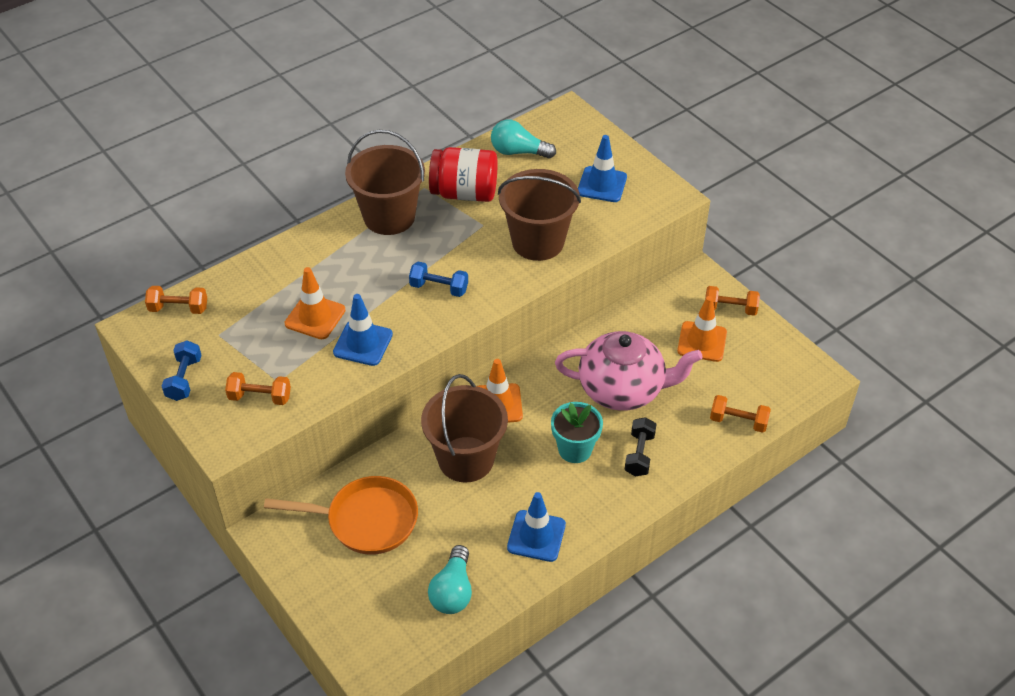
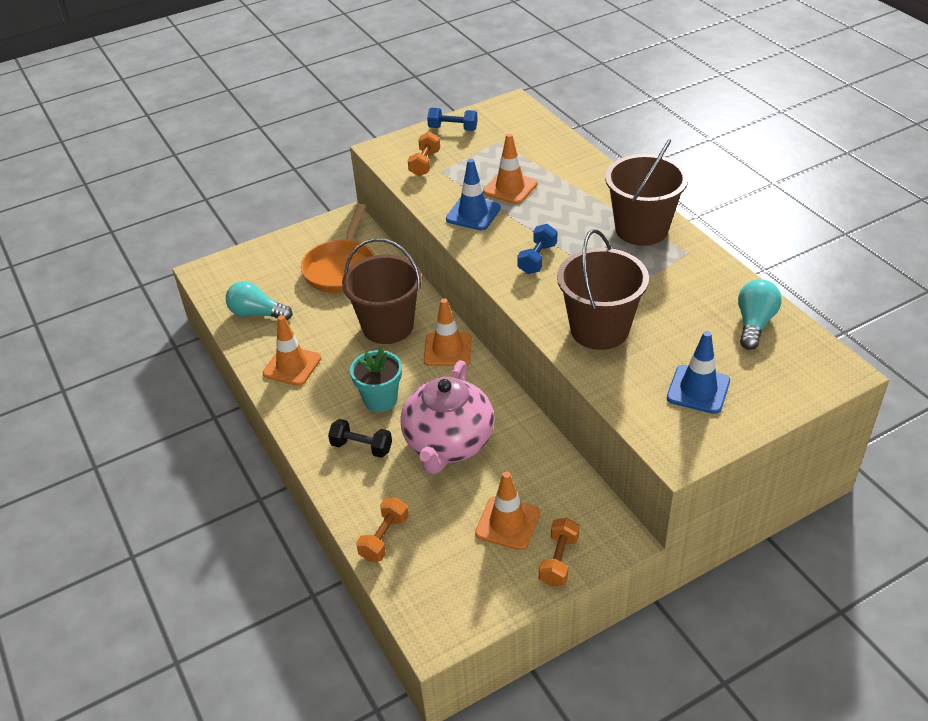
camera: 100 degrees right, 5 degrees down
(178, 308) = (530, 121): orange dumbbell -> none
(464, 193) = (679, 280): red jar -> none
(536, 536) = (292, 366): blue traffic cone -> orange traffic cone

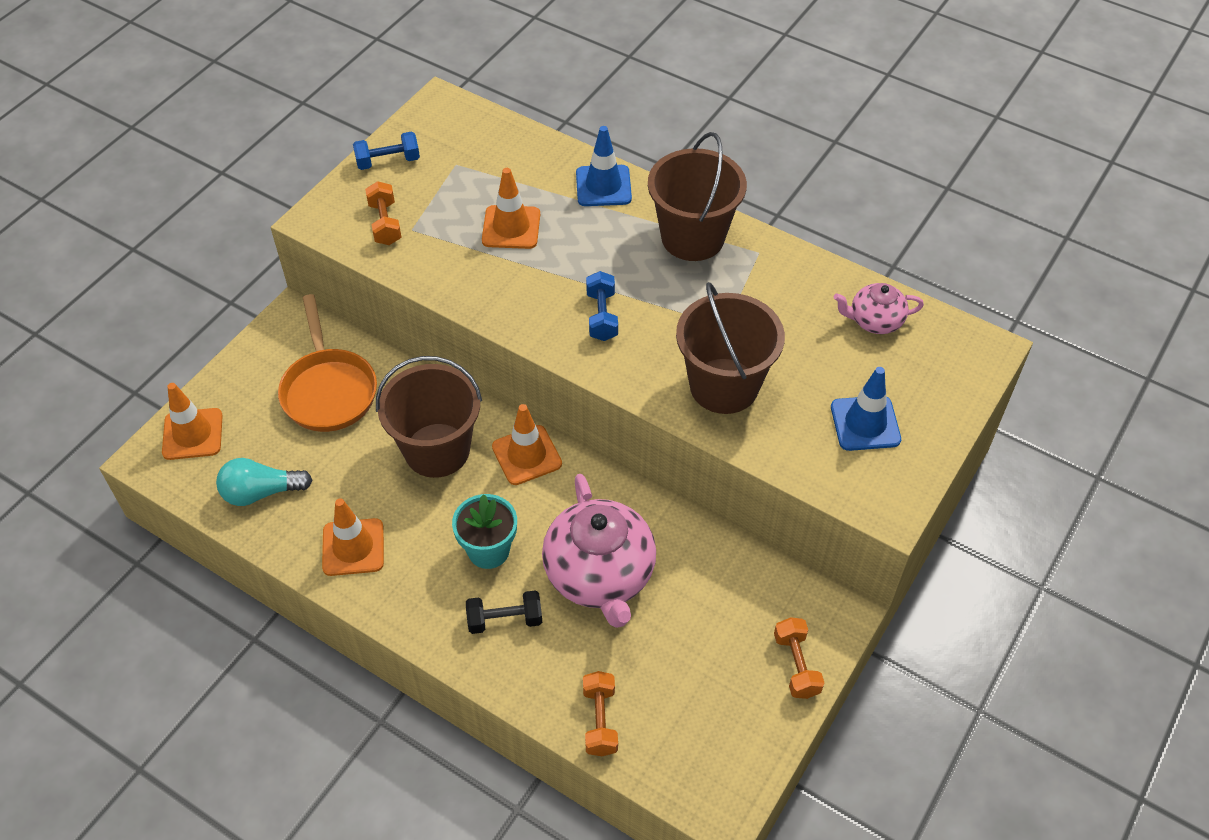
camera: 30 degrees left, 10 degrees up
(473, 214) = (490, 278): blue traffic cone -> blue traffic cone (603, 186)
(507, 523) = (720, 645): orange traffic cone -> orange traffic cone (192, 434)
(754, 323) = (874, 321): turquoise light bulb -> pink teapot

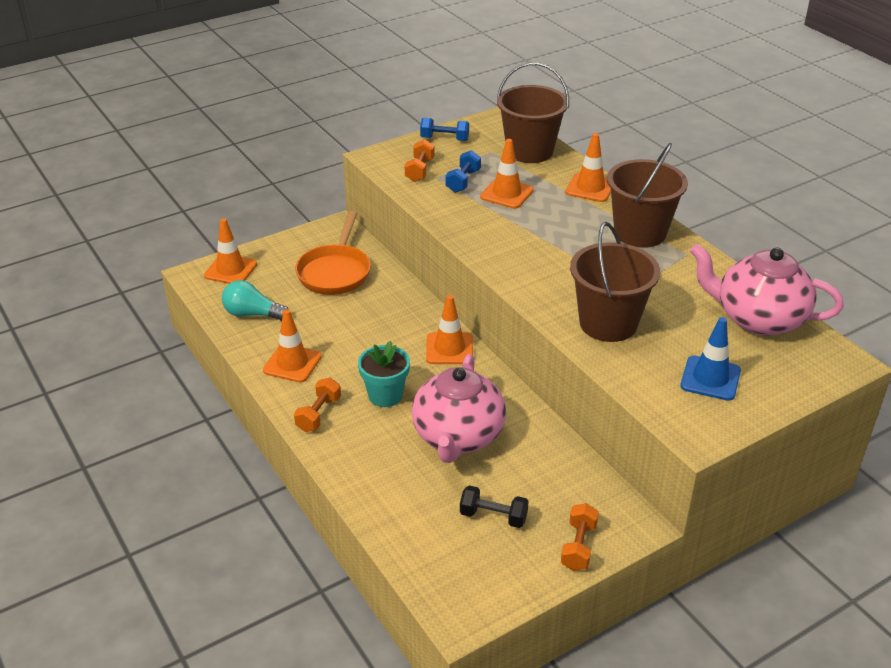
camera: 25 degrees right, 15 degrees down
(437, 450) = (387, 327): brown bucket -> brown bucket (530, 151)
(505, 620) = (370, 440): black dumbbell -> black dumbbell (493, 516)
(600, 720) = (400, 526): orange dumbbell -> orange dumbbell (318, 414)
(602, 316) = (540, 258): blue dumbbell -> blue dumbbell (463, 181)
(603, 186) = (590, 188): blue traffic cone -> orange traffic cone
(874, 321) = (758, 319): pink teapot -> pink teapot, size x1.92

